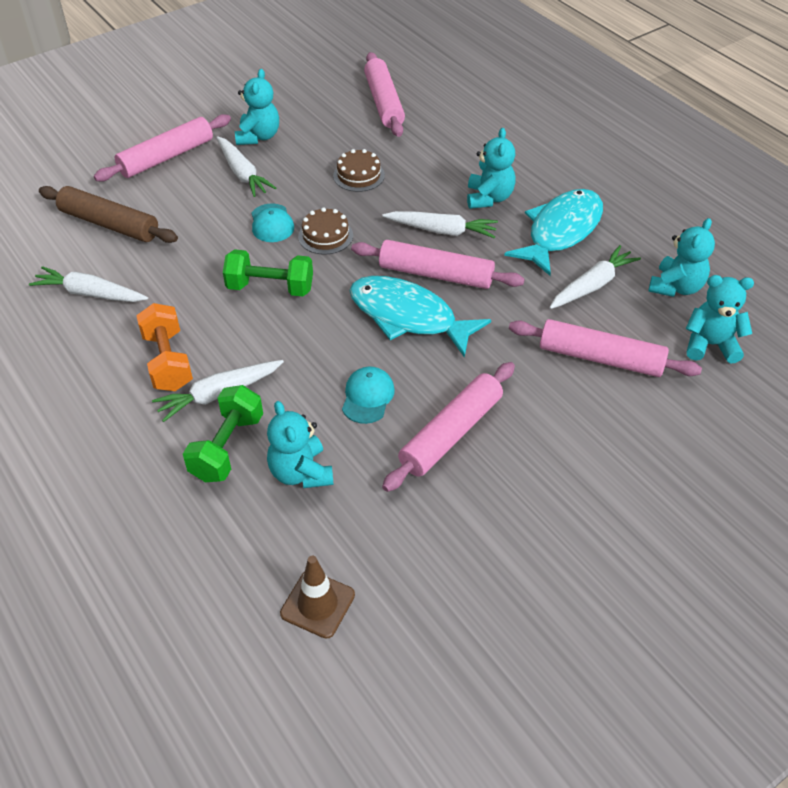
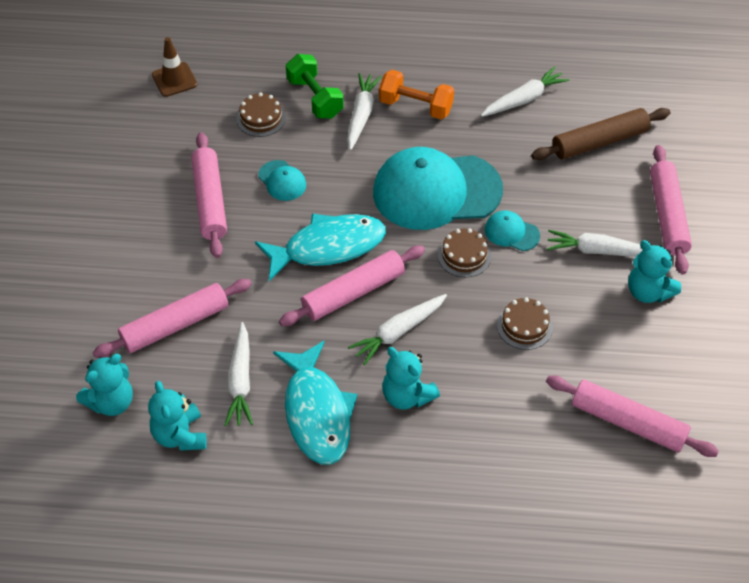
camera: 130 degrees right, 5 degrees up
(270, 288) = (436, 191): green dumbbell -> turquoise cap
(301, 473) = (261, 118): turquoise teddy bear -> brown cake

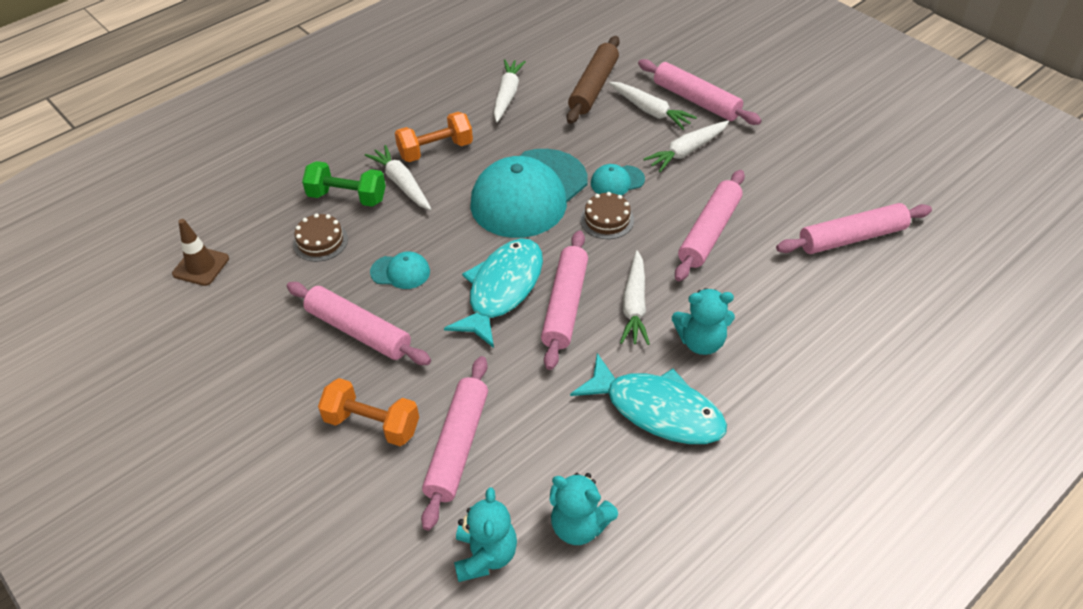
camera: 45 degrees left, 5 degrees down
(147, 268) = (372, 424): none -> orange dumbbell
(240, 381) = (569, 440): white carrot -> white carrot (650, 111)
(524, 326) = (709, 232): brown cake -> pink rolling pin
(648, 292) = (750, 152): turquoise teddy bear -> none

